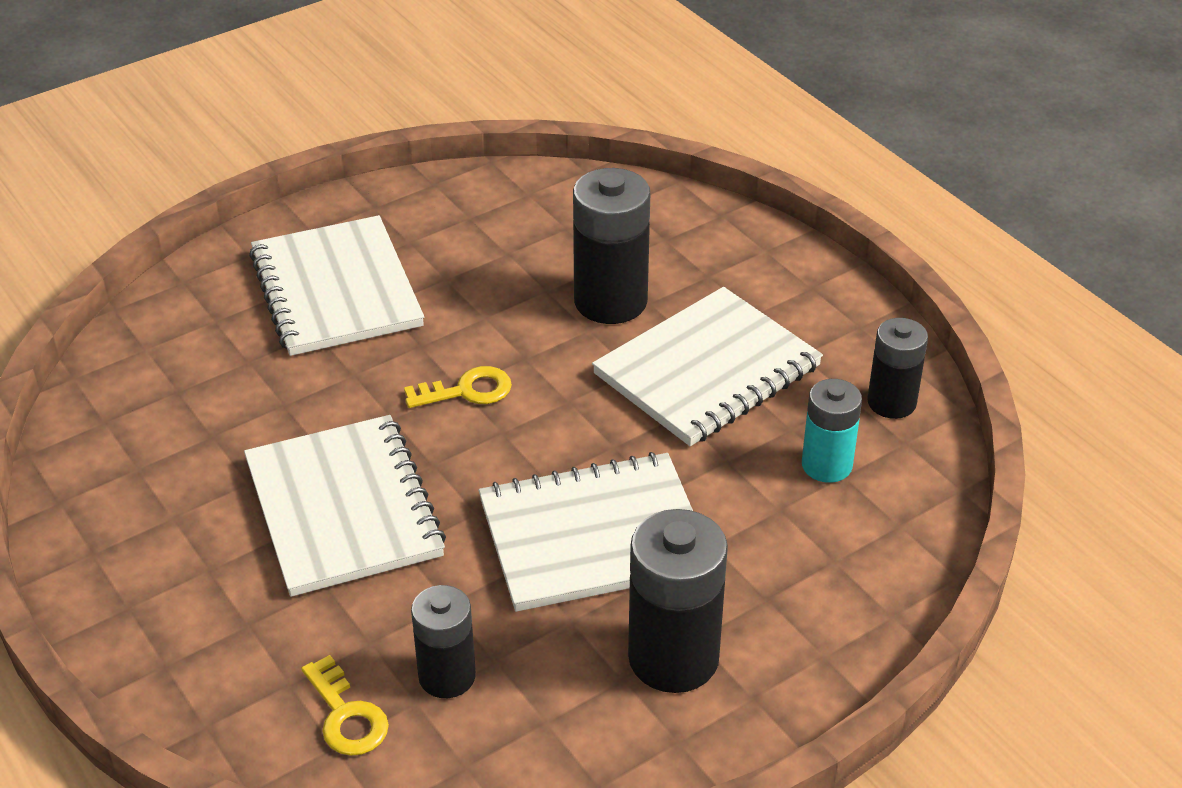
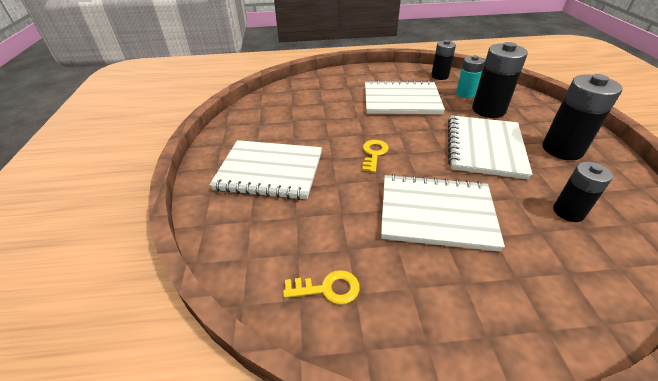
camera: 60 degrees left, 0 degrees up
(346, 715) = (596, 255): yellow key -> yellow key (327, 289)
(610, 301) = (345, 107): black battery -> black battery (488, 110)
(707, 371) = (401, 100): white notebook -> white notebook turned 75 degrees counterclockwise

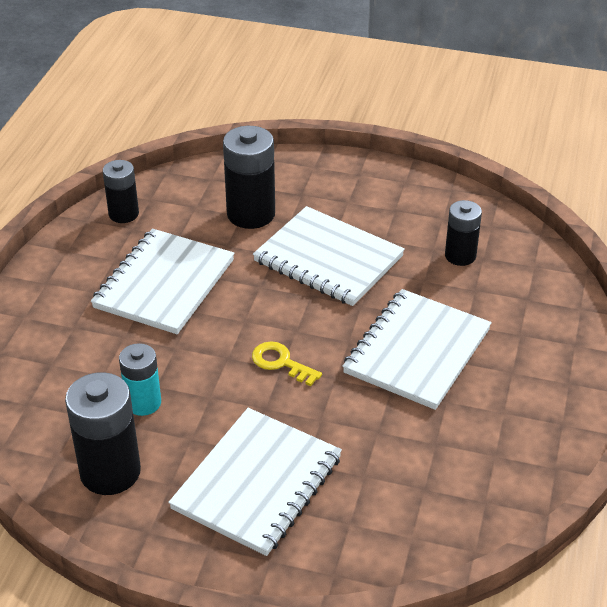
camera: 70 degrees left, 0 degrees up
(327, 289) = (482, 475): yellow key -> none
(465, 94) = (194, 214): turquoise battery -> turquoise battery (143, 403)
(562, 149) = (367, 202): black battery -> black battery (110, 472)

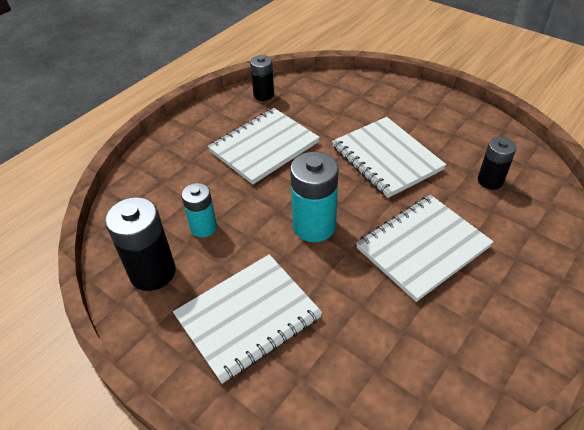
camera: 25 degrees right, 5 degrees up
(251, 214) = (347, 114): black battery -> none
(281, 363) = (314, 226): yellow key -> turquoise battery

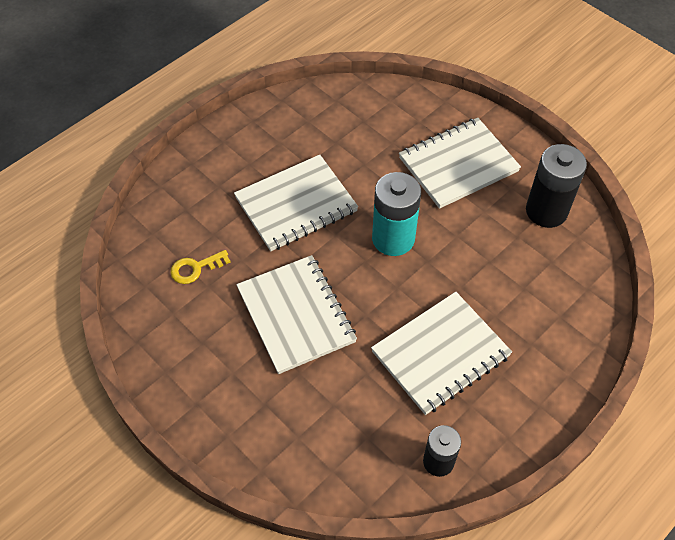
camera: 175 degrees left, 10 degrees up
(203, 227) = (504, 251): turquoise battery -> none
(490, 181) = (195, 268): black battery -> yellow key

